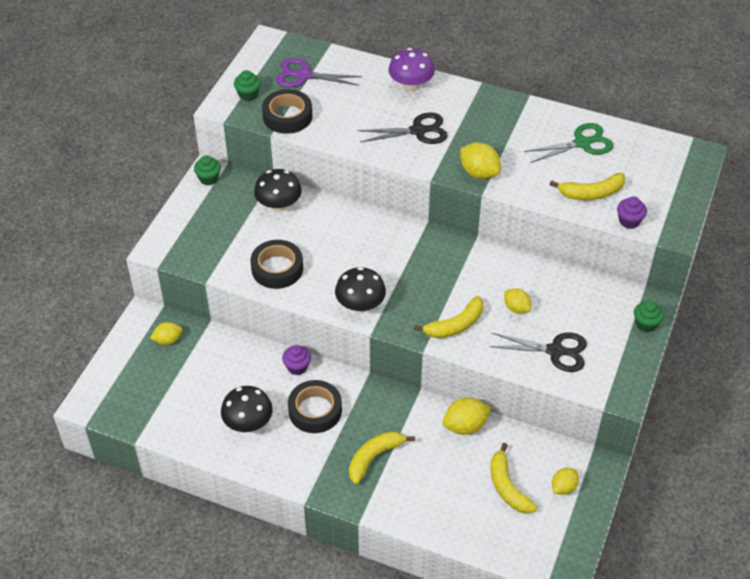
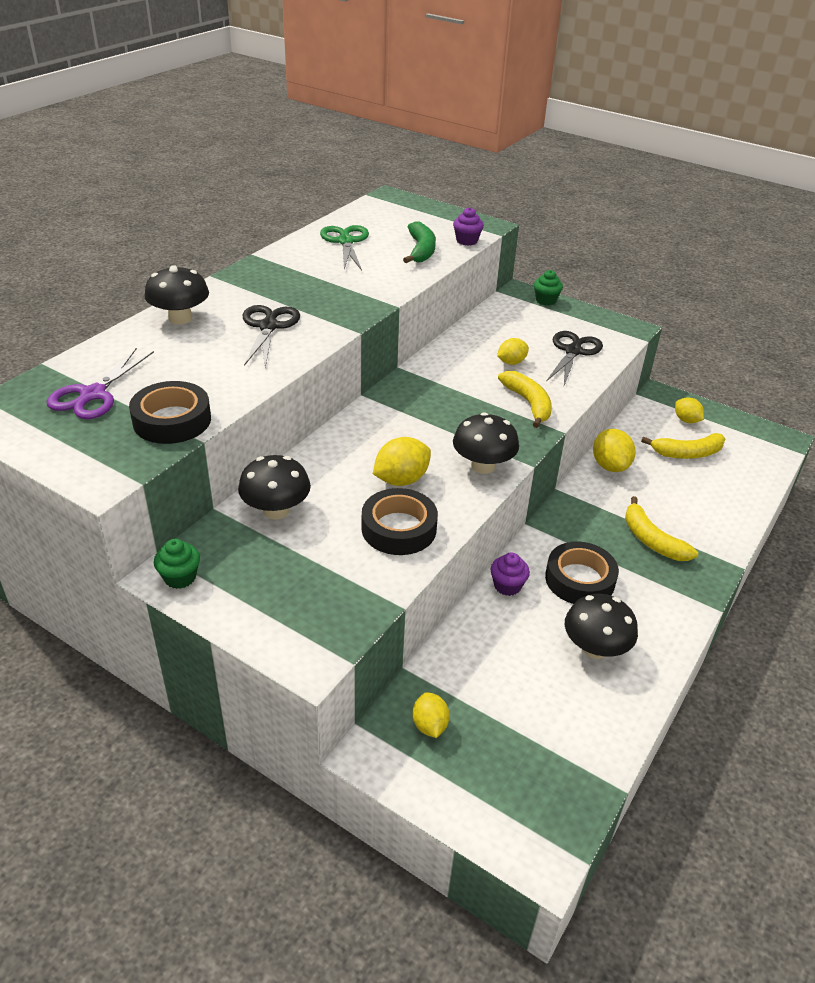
camera: 80 degrees left, 10 degrees down
(248, 95) = (95, 450): green cupcake -> none
(411, 85) = (180, 318): purple mushroom -> black mushroom
(479, 173) = (362, 301): yellow lemon -> yellow lemon (401, 480)
(591, 193) = (421, 250): yellow banana -> green banana

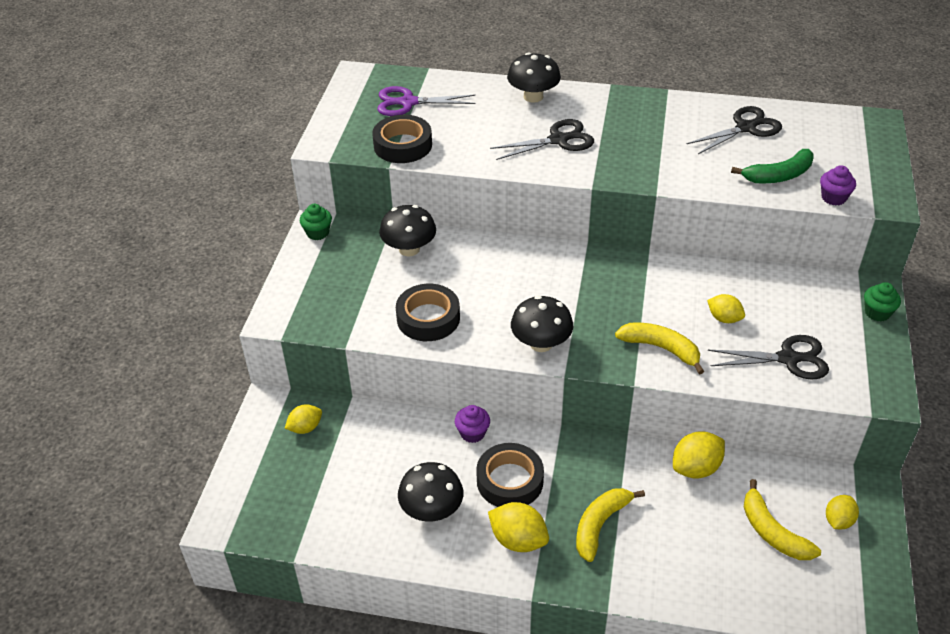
camera: 70 degrees right, 5 degrees up
(346, 241) = (746, 128): green scissors -> black scissors
(401, 480) = (488, 301): yellow lemon -> yellow lemon (518, 540)
(528, 403) = (661, 348): yellow banana -> yellow banana turned 105 degrees counterclockwise

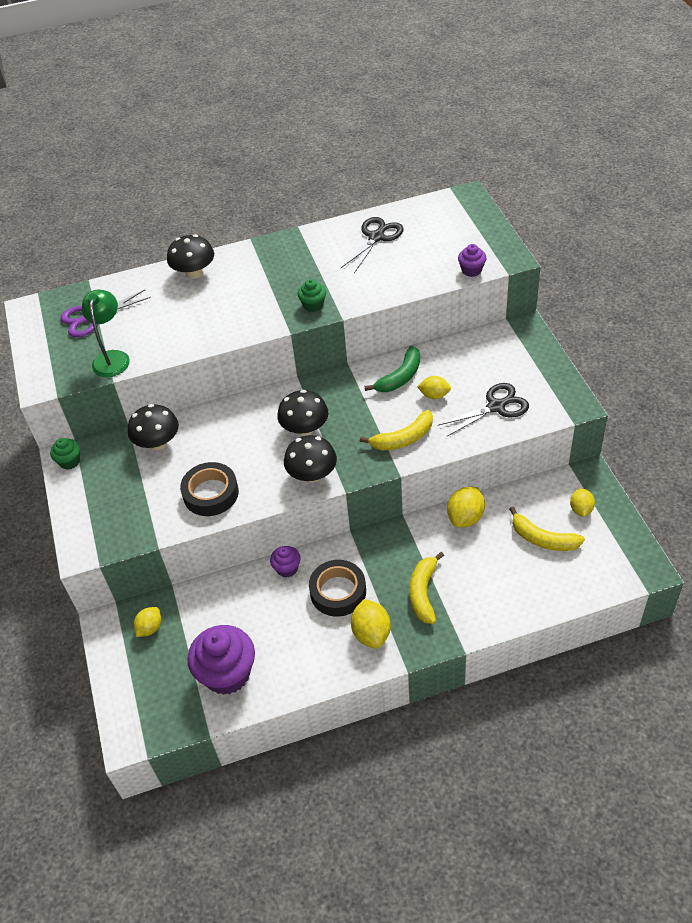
camera: 25 degrees left, 5 degrees up
(349, 508) = (227, 674): none -> purple cupcake
(403, 145) = (112, 357): black tape -> green lamp
(431, 510) = (293, 643): black mushroom -> black mushroom (305, 429)
(518, 540) = (371, 633): yellow lemon -> yellow lemon turned 75 degrees clockwise
(558, 140) = (238, 303): black scissors -> none
(661, 348) = (403, 439): yellow banana -> yellow banana turned 150 degrees clockwise
(778, 175) = (423, 268): green banana -> green banana (400, 377)
(877, 313) = (536, 345): green cupcake -> green cupcake (313, 305)

